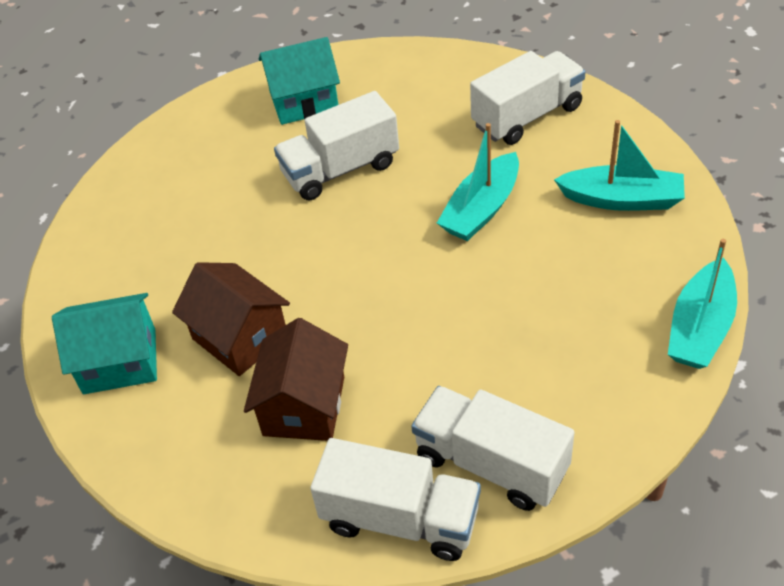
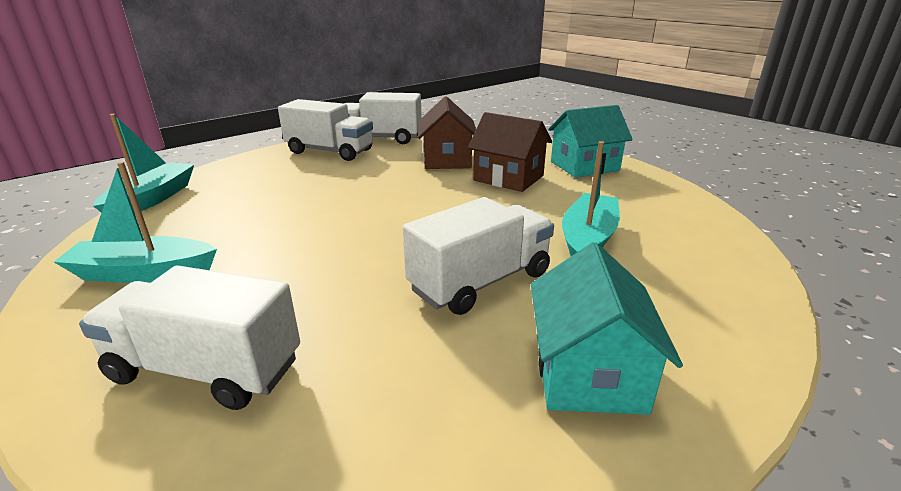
camera: 165 degrees right, 20 degrees down
(304, 101) = (588, 372): turquoise house -> turquoise house turned 60 degrees counterclockwise
(481, 209) = (309, 256): turquoise boat -> turquoise boat (588, 239)
(527, 116) = (206, 369): white truck -> white truck turned 60 degrees clockwise

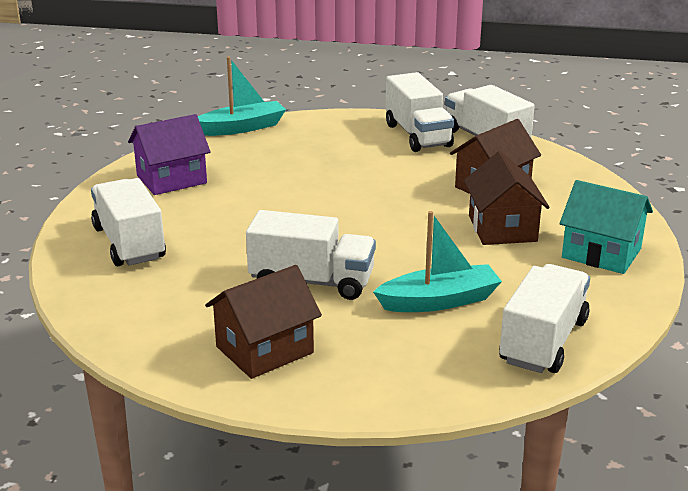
camera: 50 degrees right, 0 degrees up
(143, 273) = (171, 179): turquoise boat -> purple house
(588, 372) = (264, 350): turquoise house -> brown house
(691, 226) = (543, 341): none -> white truck

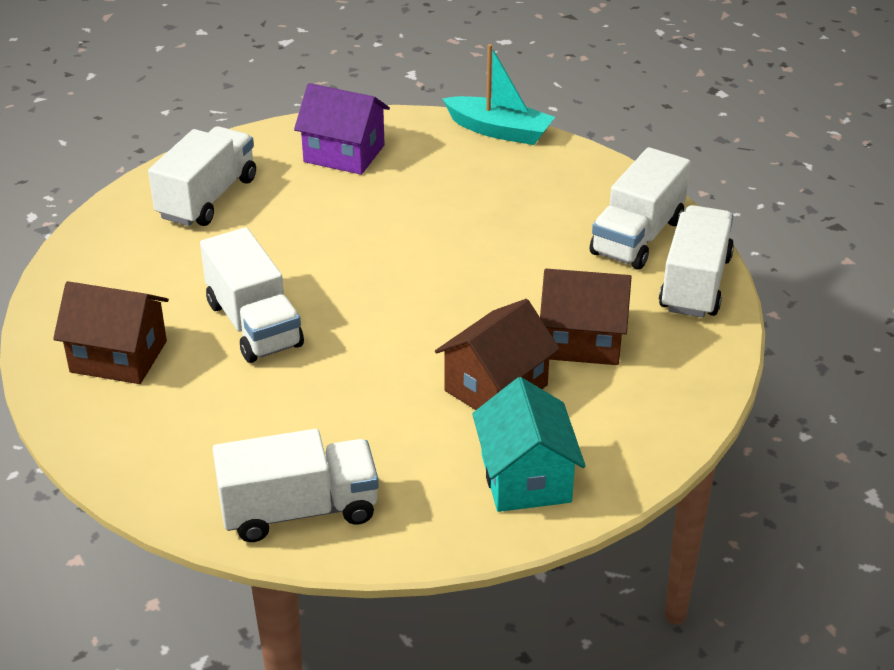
camera: 50 degrees right, 10 degrees up
(439, 301) = (303, 413): turquoise boat -> none

